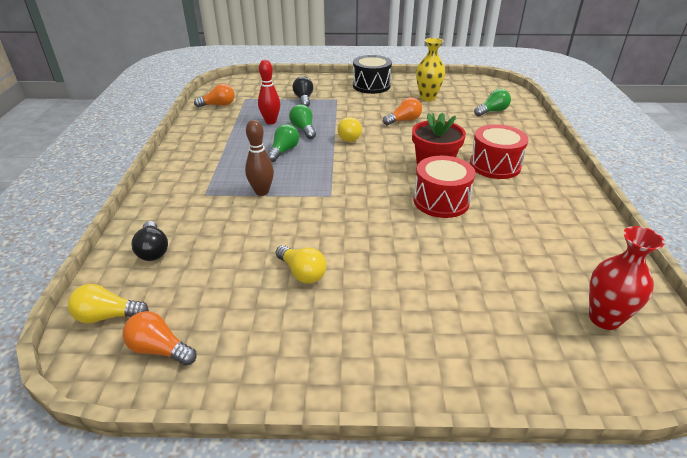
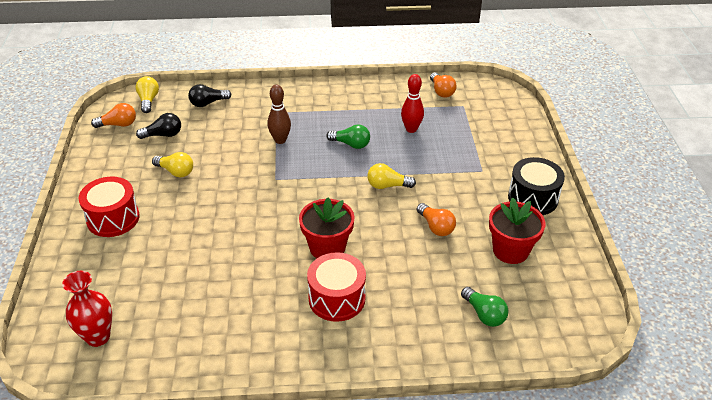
camera: 85 degrees right, 5 degrees up
(160, 349) = (118, 124): orange light bulb -> orange light bulb turned 60 degrees clockwise
(302, 273) = (176, 171): yellow light bulb -> yellow light bulb turned 105 degrees counterclockwise
(303, 129) = (398, 152): green light bulb -> none
(304, 99) = (473, 146): black light bulb -> black light bulb (163, 135)
(427, 98) = (510, 250): yellow vase -> red flower pot
(441, 201) = (266, 250): red drum -> red drum (113, 218)

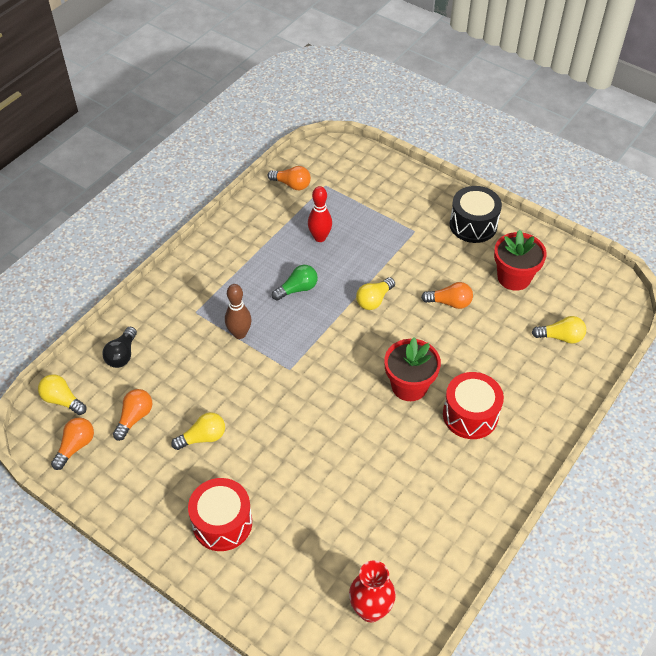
camera: 50 degrees left, 10 degrees up
(163, 135) = (134, 418): black light bulb -> orange light bulb
(484, 314) = (560, 337): green light bulb -> yellow light bulb

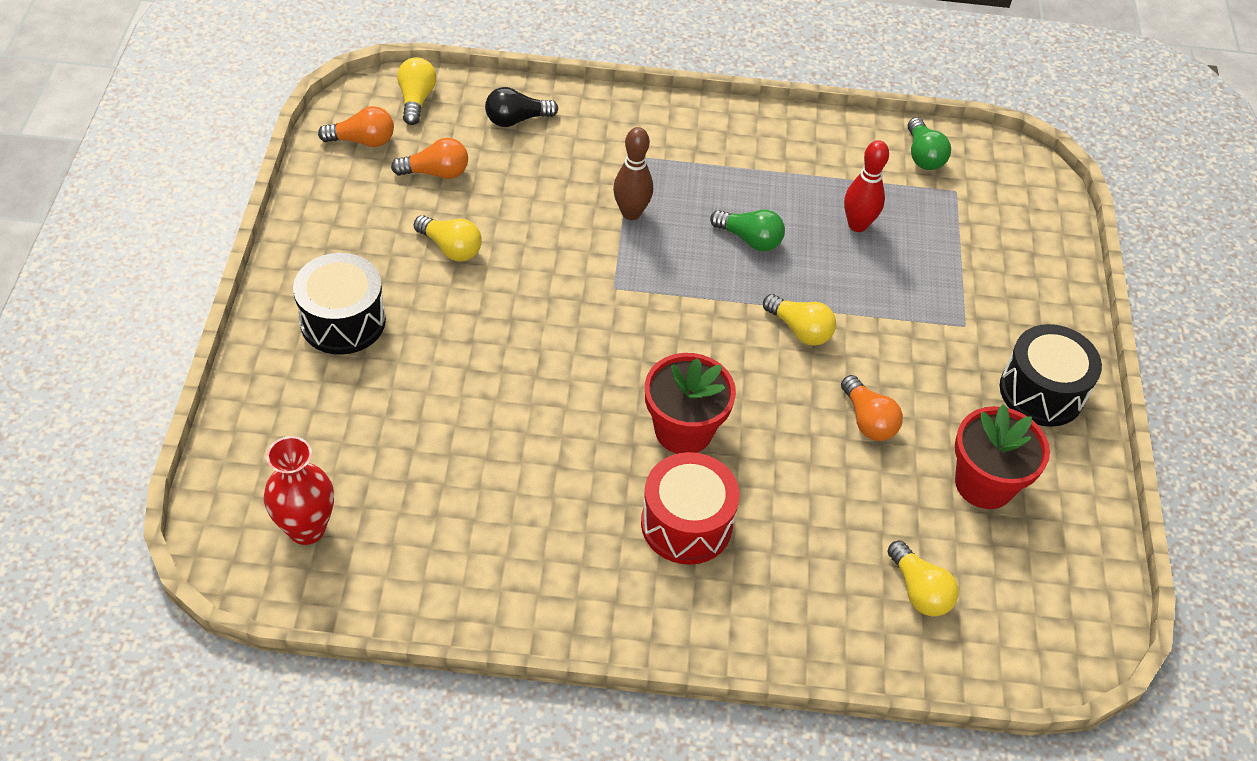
camera: 55 degrees right, 0 degrees up
(222, 523) = (343, 321): red drum -> black drum
(292, 184) = (923, 155): orange light bulb -> green light bulb
(374, 300) = (800, 329): yellow light bulb -> yellow light bulb turned 150 degrees counterclockwise

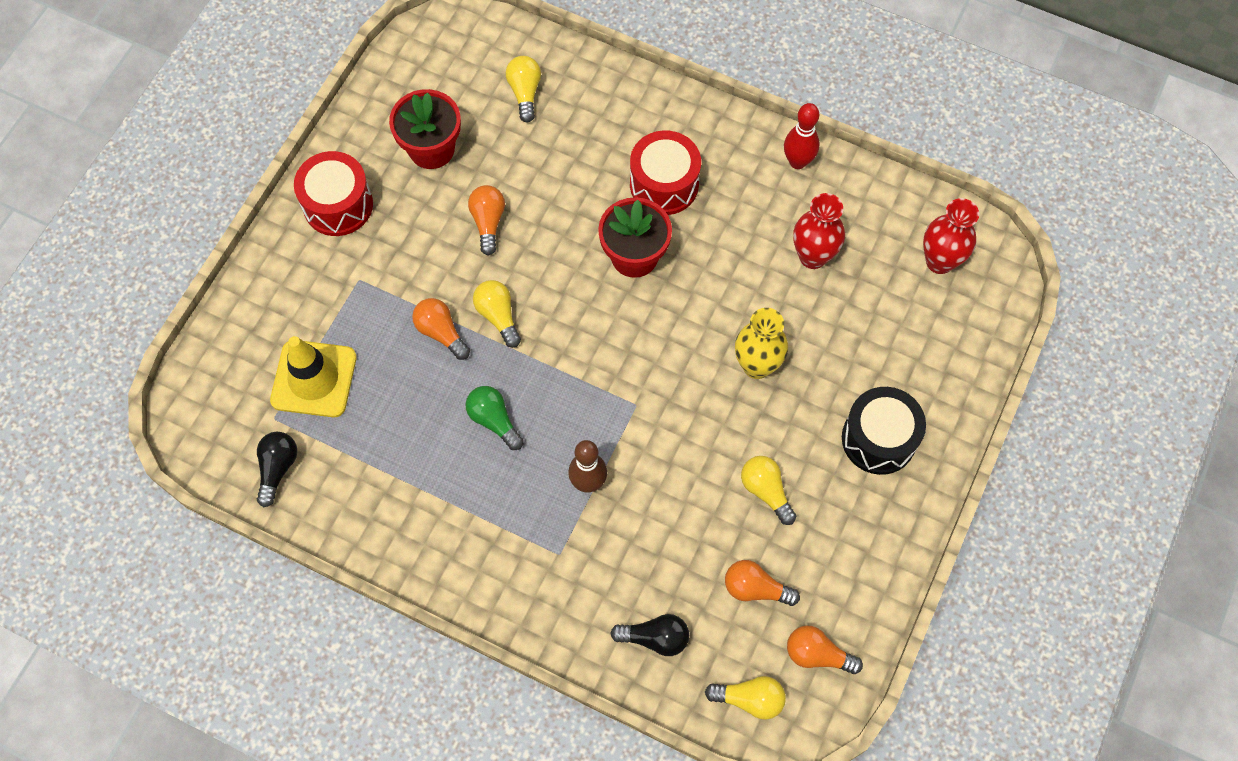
camera: 155 degrees left, 15 degrees up
(416, 100) = (749, 699): yellow light bulb -> yellow light bulb turned 105 degrees counterclockwise
(470, 489) = (813, 256): none -> red vase
(499, 355) = (757, 366): none -> yellow vase
(848, 299) = (441, 332): none -> orange light bulb
(857, 225) = (388, 407): red bowling pin -> red bowling pin (797, 162)
(923, 155) = (277, 469): green light bulb -> black light bulb
(943, 229) = (314, 379): none -> yellow traffic cone
(1041, 392) = (338, 205): black drum -> red drum

